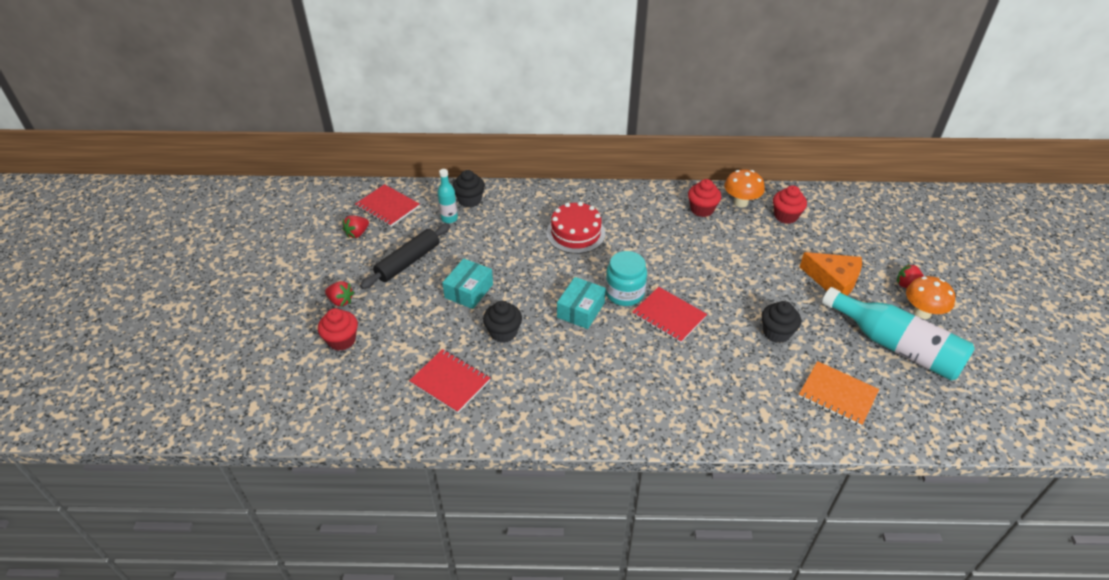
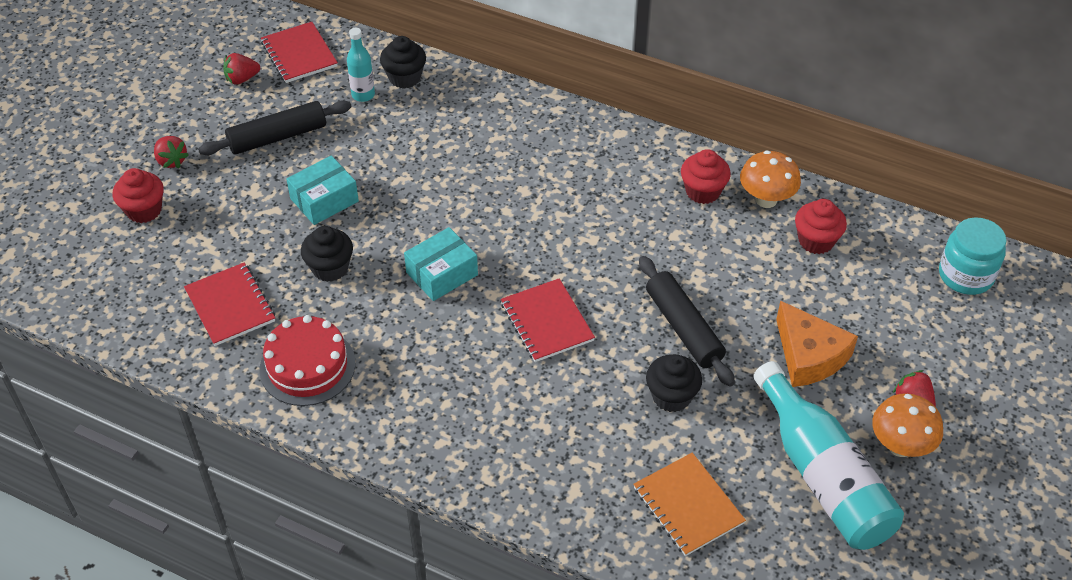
camera: 25 degrees right, 5 degrees up
(576, 233) = (508, 168): red cake -> red cake (307, 366)
(624, 293) = (512, 271): turquoise jar -> turquoise jar (965, 275)
(751, 290) = (683, 328): none -> black rolling pin

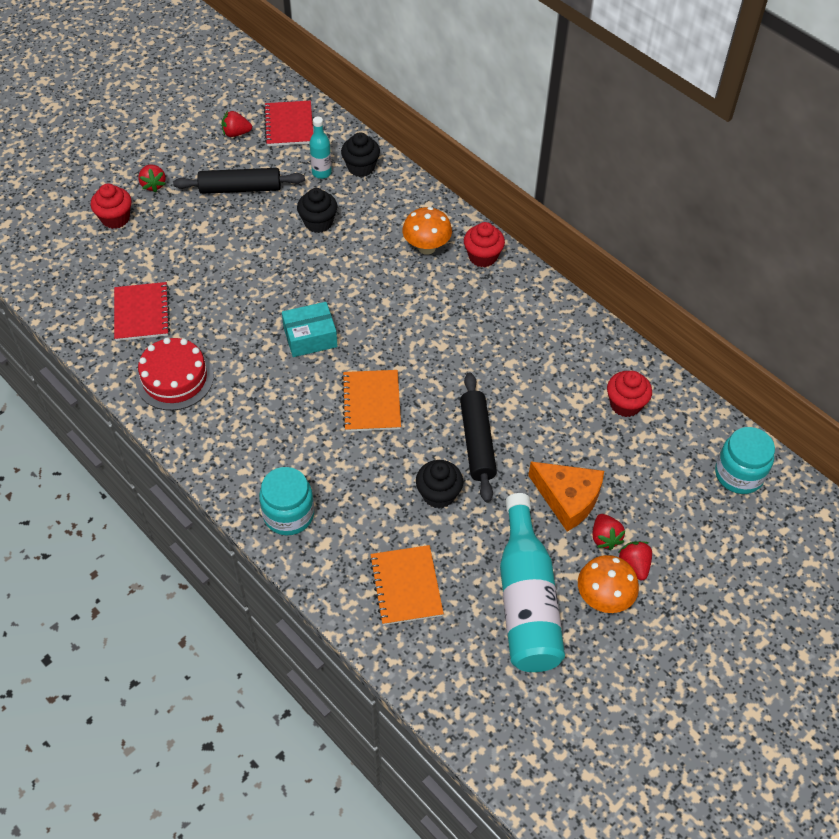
camera: 20 degrees right, 5 degrees up
(324, 200) = (250, 250): turquoise box -> none
(330, 268) = (228, 306): black cupcake -> black cupcake (318, 222)
(517, 473) = (288, 514): none -> turquoise jar
(547, 322) = (371, 402): red notebook -> orange notebook
(703, 191) = (552, 333): red cupcake -> red cupcake (482, 256)
(766, 200) = (601, 356): orange mushroom -> orange mushroom (426, 247)
(809, 355) = (568, 498): orange cheese -> orange cheese turned 45 degrees counterclockwise
(868, 383) = (605, 538): none -> red strawberry

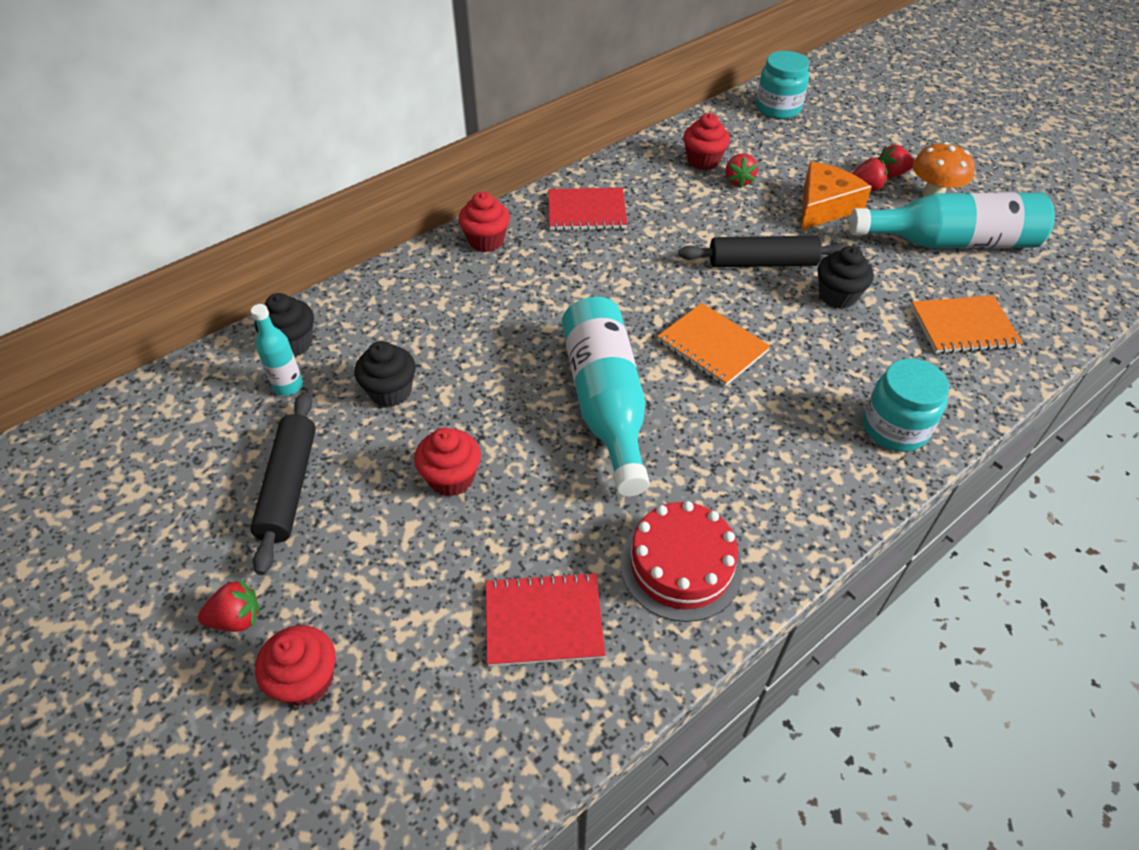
camera: 85 degrees left, 5 degrees down
(236, 133) = (153, 494): red strawberry -> red strawberry (738, 181)
(245, 261) = (451, 478): none -> red cupcake
(289, 125) = (165, 424): red notebook -> red notebook (586, 211)
(310, 337) = (605, 403): turquoise box -> turquoise bottle
(371, 402) = (712, 346): orange notebook -> orange notebook turned 45 degrees clockwise
(426, 247) = (461, 286): orange mushroom -> none

